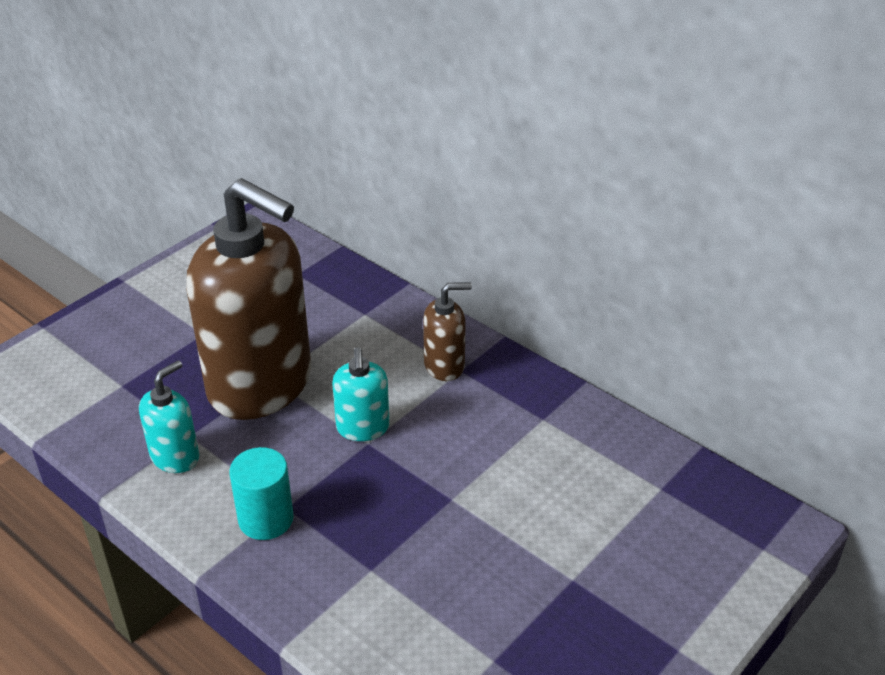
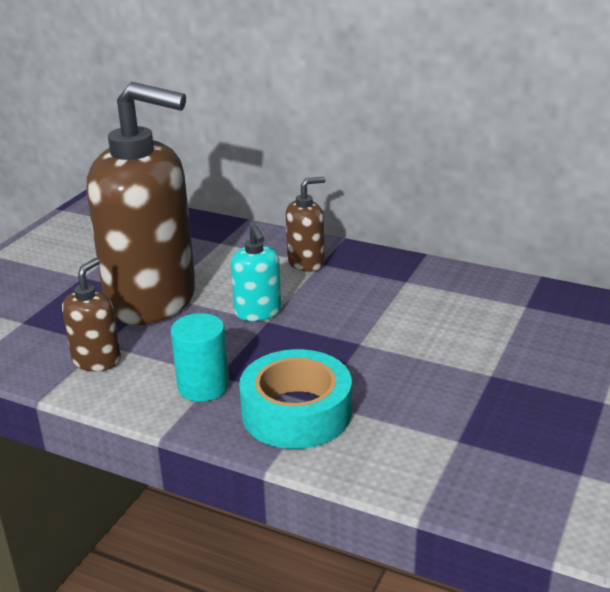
camera: 15 degrees left, 10 degrees down
(175, 457) = (97, 360): turquoise soap dispenser -> brown soap dispenser
(344, 578) = (296, 412): none -> turquoise tape

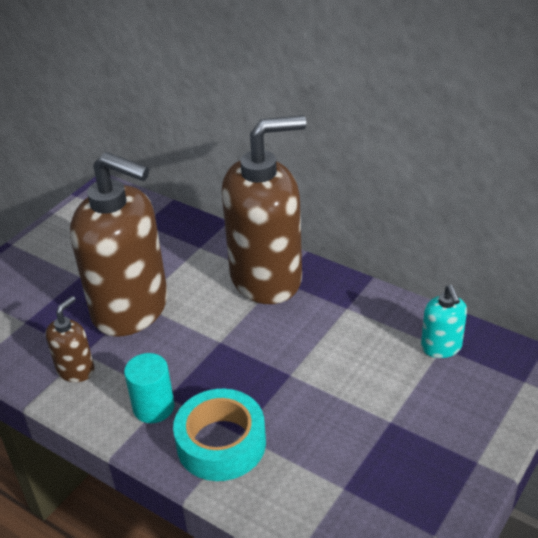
camera: 10 degrees right, 10 degrees up
(258, 312) = (214, 331): turquoise soap dispenser -> turquoise soap dispenser (441, 347)
(306, 262) = (267, 278): brown soap dispenser -> brown soap dispenser, size x2.31

